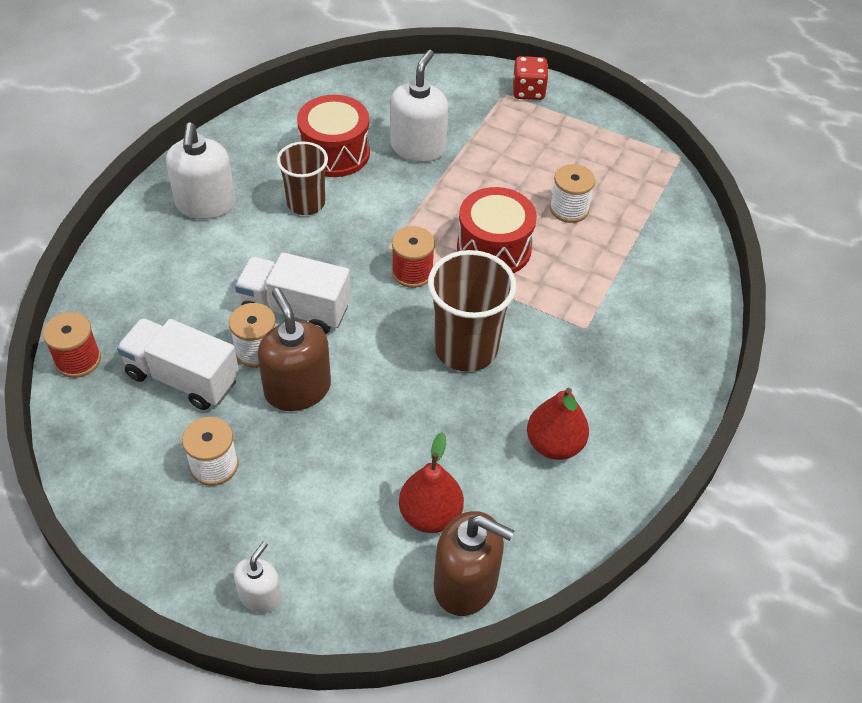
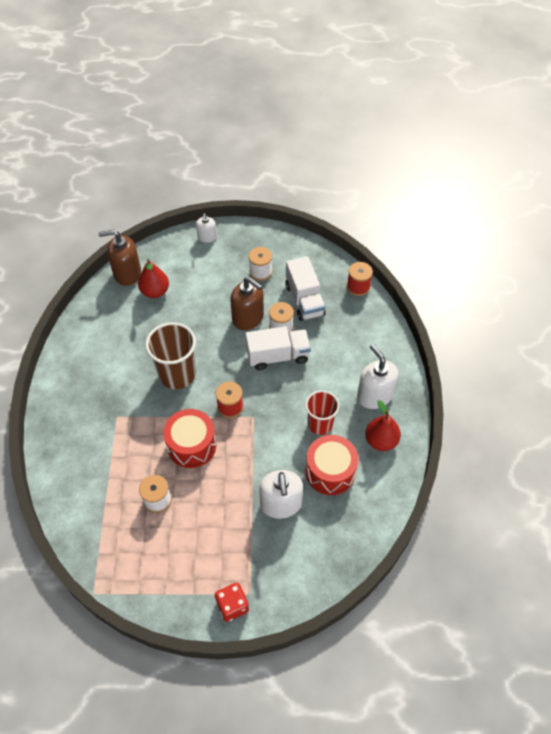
camera: 155 degrees right, 5 degrees up
(183, 378) = (304, 300): white truck -> white truck turned 75 degrees clockwise
(306, 203) = (320, 424): brown cup -> red cup
(554, 444) = (111, 345): red pear -> red pear (381, 441)

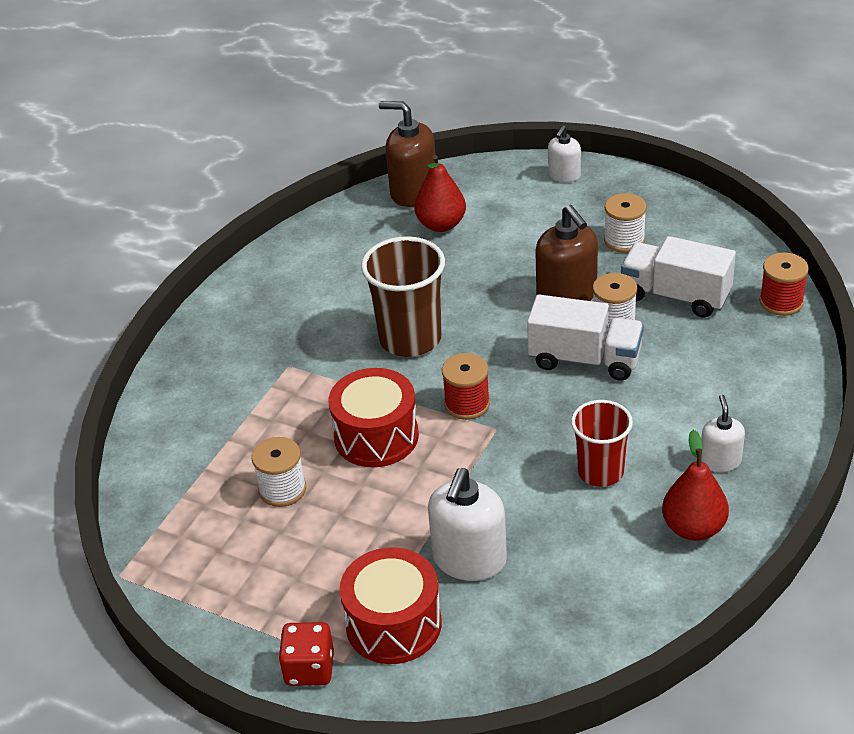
camera: 30 degrees right, 15 degrees down
(304, 300) = (675, 296): white truck -> white truck turned 105 degrees clockwise
(330, 471) = (578, 543): red drum -> red drum (393, 624)
(374, 395) = (720, 461): white soap dispenser -> white soap dispenser, size x0.58

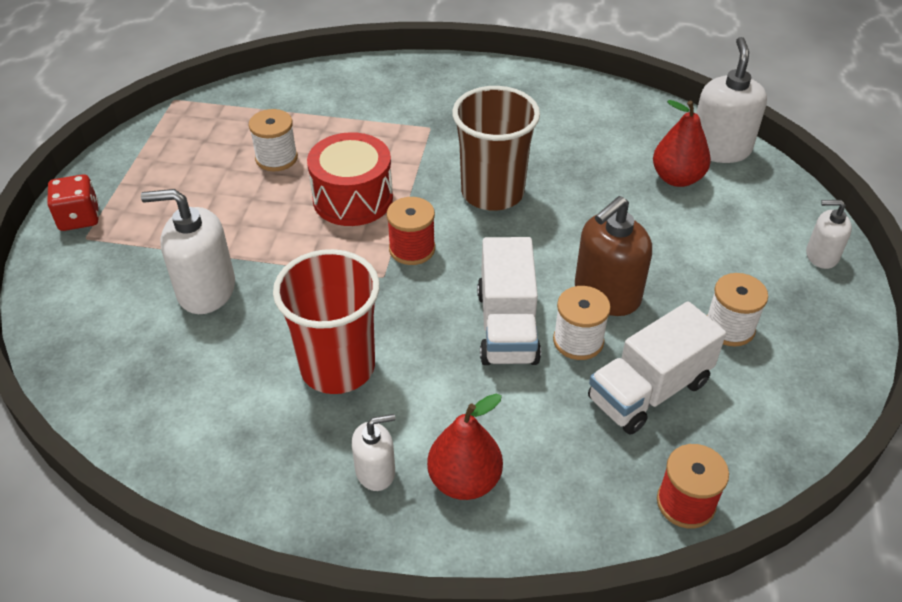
camera: 70 degrees right, 5 degrees up
(393, 624) = (127, 256): red drum -> none
(413, 192) = (720, 149): brown soap dispenser -> white soap dispenser
(600, 472) = (337, 367): red cup -> red cup, size x1.51
(675, 296) = (649, 390): white truck -> white truck turned 135 degrees counterclockwise
(693, 528) = (267, 459): red pear -> red pear (464, 480)

